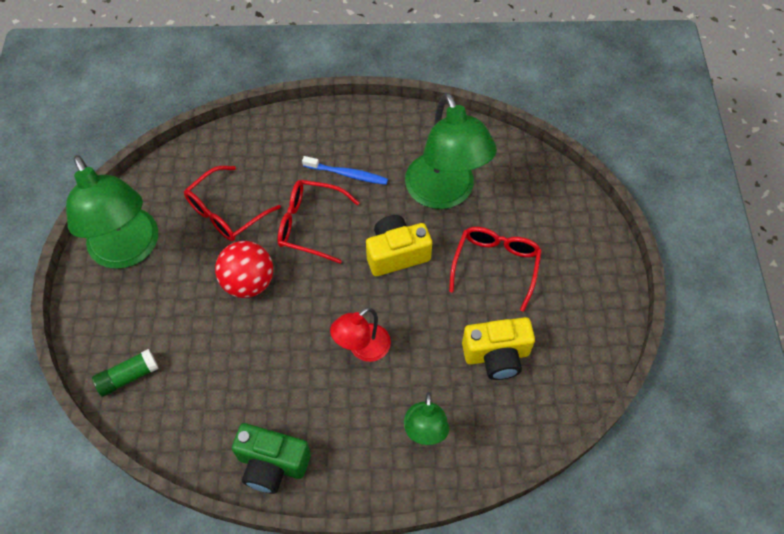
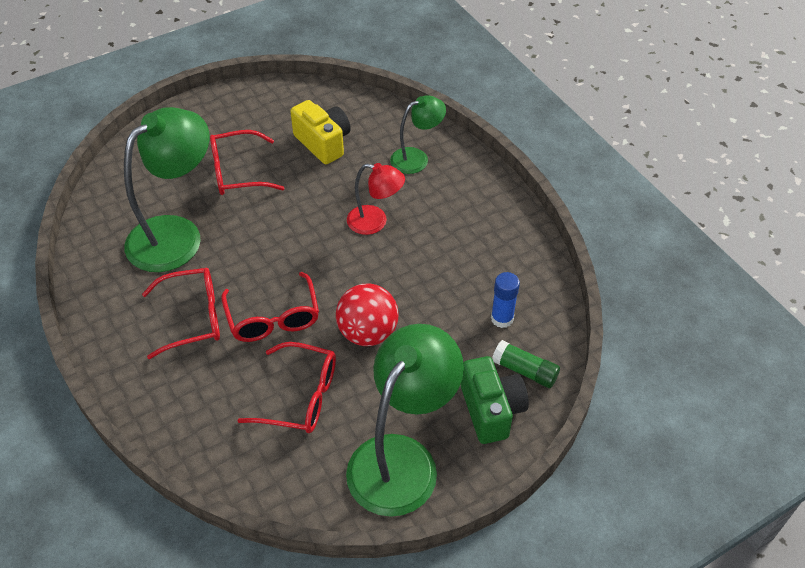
camera: 120 degrees left, 10 degrees down
(187, 391) = (502, 318): none -> blue glue stick
(272, 464) = (512, 231): green camera -> green camera (491, 410)
(347, 174) = (193, 318): blue toothbrush -> red glasses
(396, 254) = (266, 240): yellow camera -> none

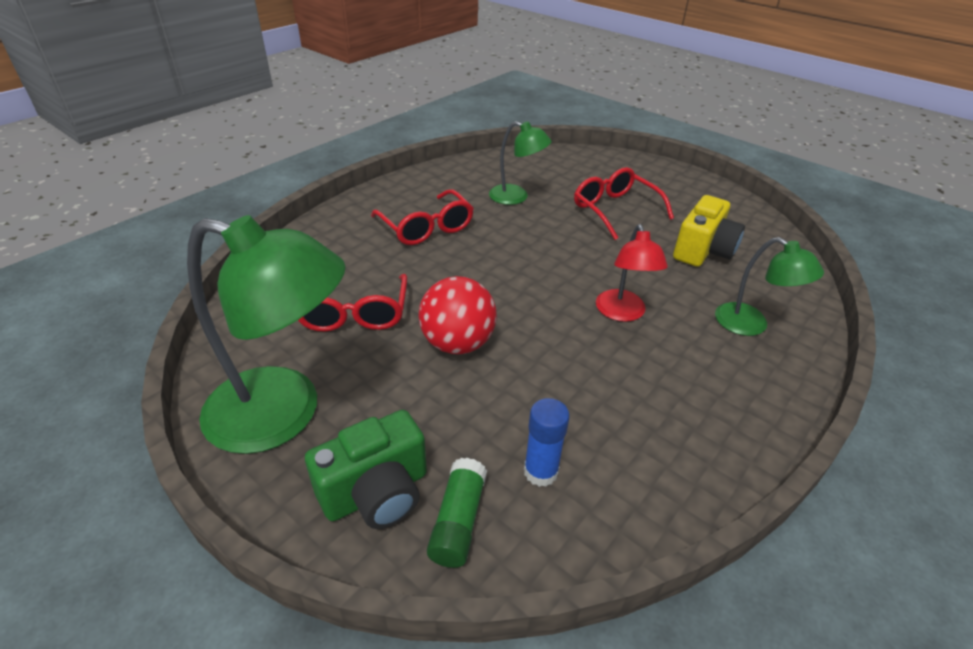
camera: 70 degrees right, 10 degrees down
(176, 234) = (516, 197): green lamp -> green lamp, size x0.54
(273, 317) = (448, 272): red glasses -> none

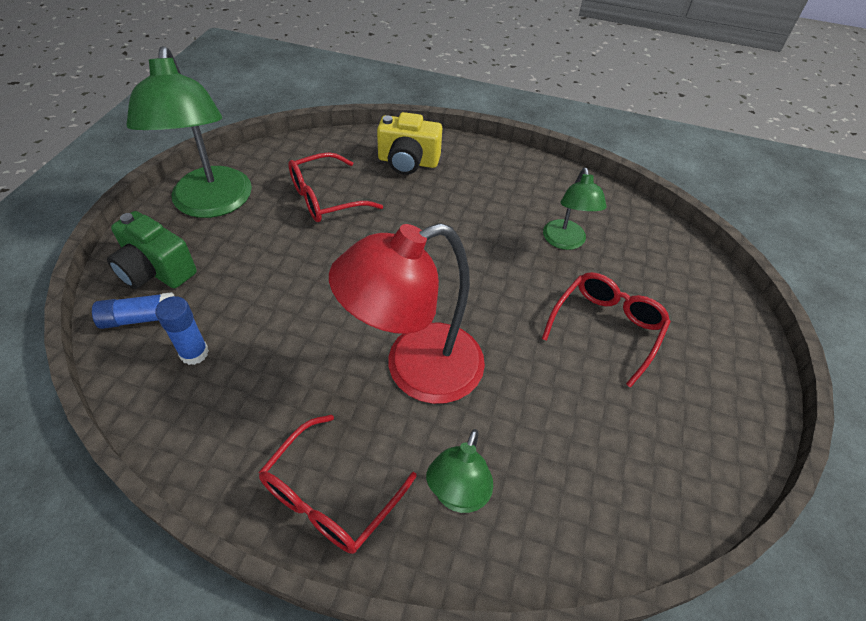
camera: 65 degrees right, 10 degrees up
(426, 227) = (464, 198): red glasses -> red glasses (330, 495)
(457, 343) = (317, 265): red ball -> none
(458, 521) = (140, 318): green glue stick -> blue glue stick
(622, 313) = (416, 370): red lamp -> red lamp, size x1.84
(703, 251) = (582, 429): yellow camera -> yellow camera (408, 162)

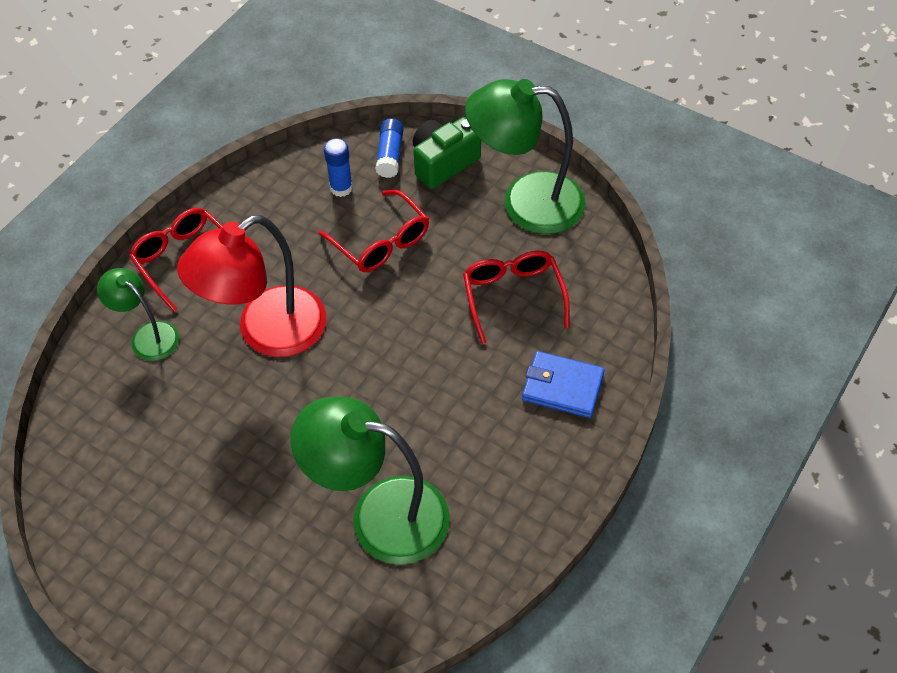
camera: 110 degrees right, 5 degrees up
(408, 162) = (562, 387): yellow camera -> blue wallet
(416, 370) = (267, 332): red lamp -> red lamp turned 120 degrees counterclockwise
(565, 242) = (380, 514): green lamp -> green lamp, size x1.84
(606, 328) = (250, 506): red glasses -> red glasses (381, 242)

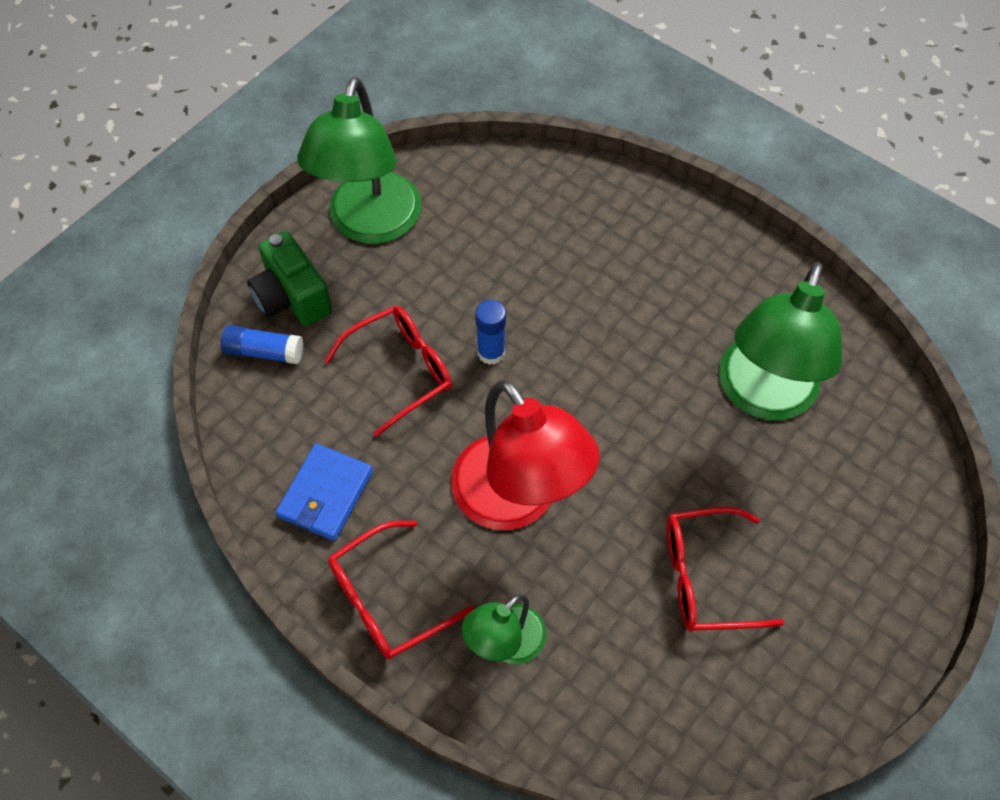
camera: 85 degrees left, 5 degrees up
(341, 188) = (305, 409): blue glue stick -> blue glue stick (491, 352)
(513, 297) = (500, 251): red glasses -> red glasses (706, 577)
(562, 387) = (618, 223): blue wallet -> blue wallet (326, 494)

